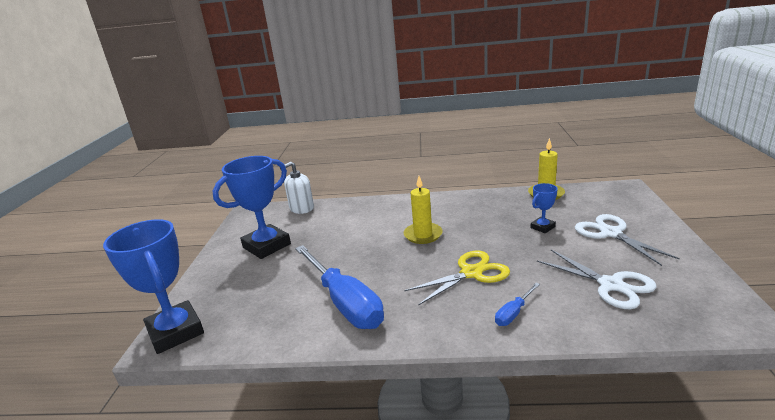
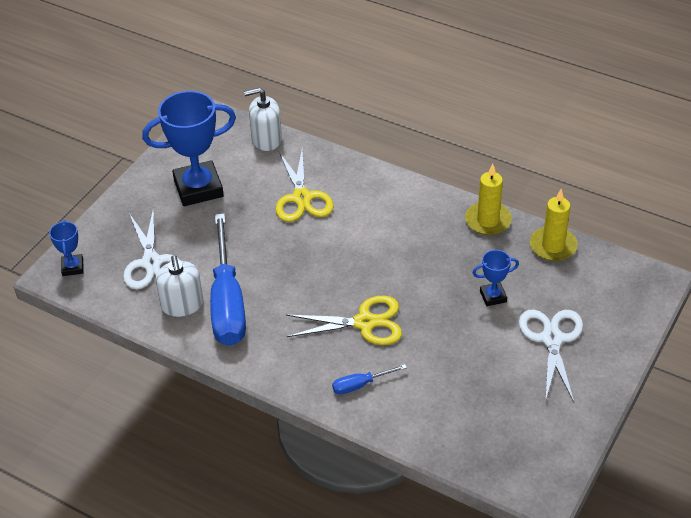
camera: 25 degrees right, 20 degrees up
(175, 332) = (72, 267): blue trophy -> blue trophy, size x0.48
(304, 319) = (182, 304): none -> white soap dispenser
(353, 226) = (302, 198): none -> yellow scissors
(423, 235) = (362, 247): yellow candle -> yellow candle (488, 221)
(611, 285) = (475, 398): white scissors -> white scissors (151, 262)

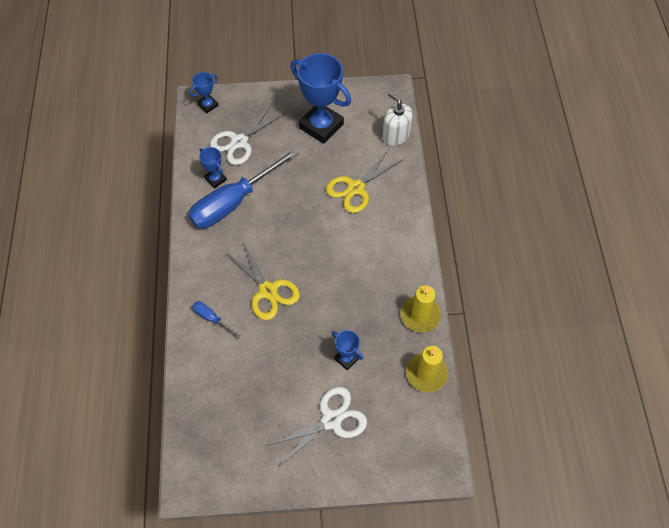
camera: 55 degrees right, 15 degrees up
(182, 304) = (215, 179): white soap dispenser -> blue trophy

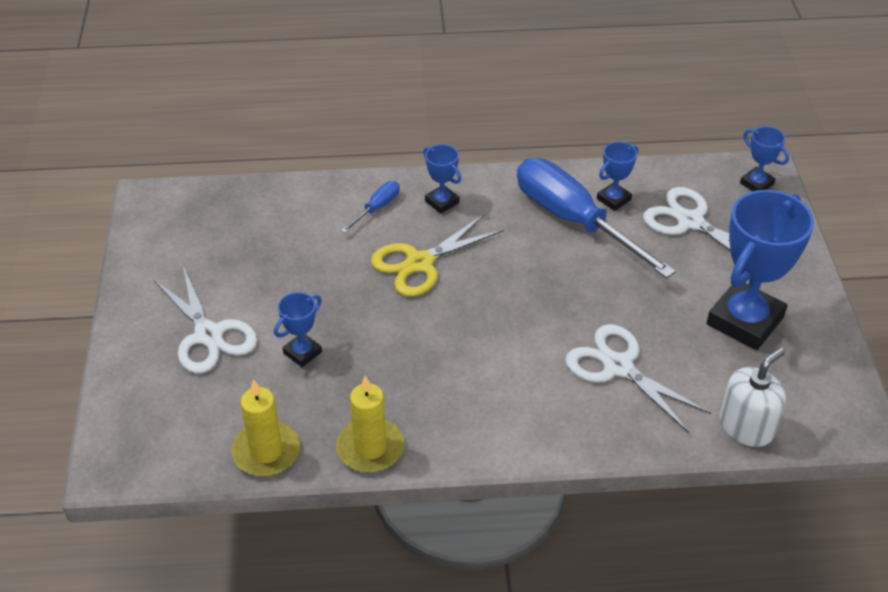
camera: 90 degrees right, 15 degrees down
(209, 278) = (442, 202): none -> blue trophy
(356, 188) = (618, 367): yellow scissors -> white scissors

